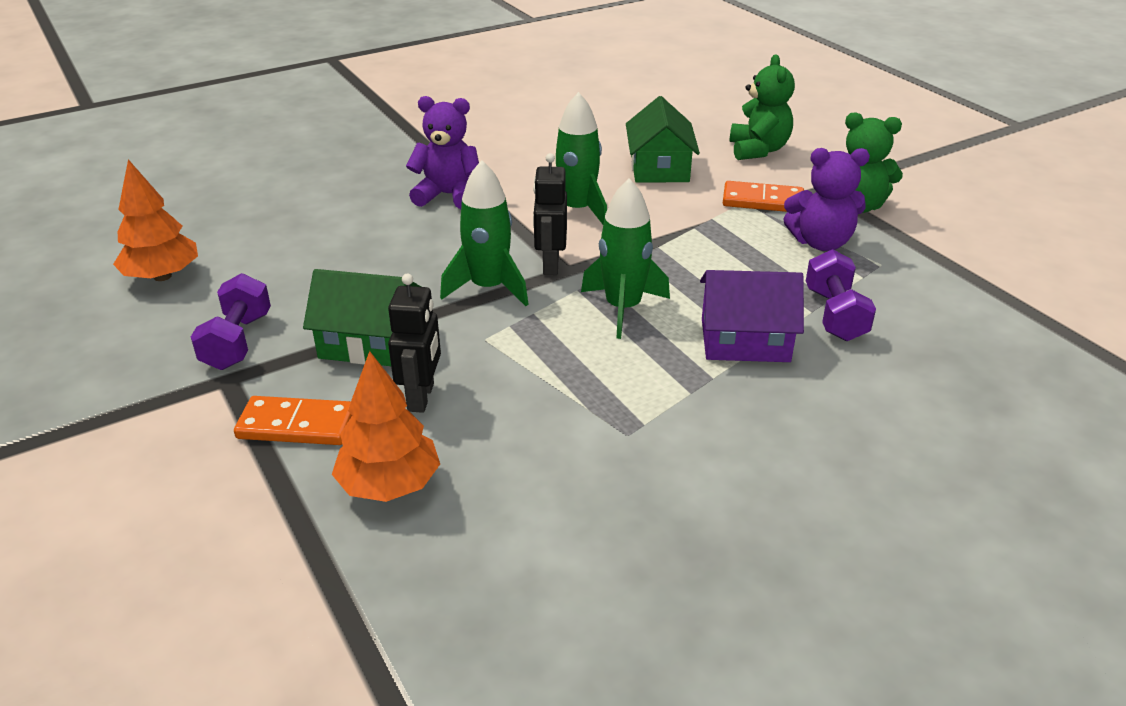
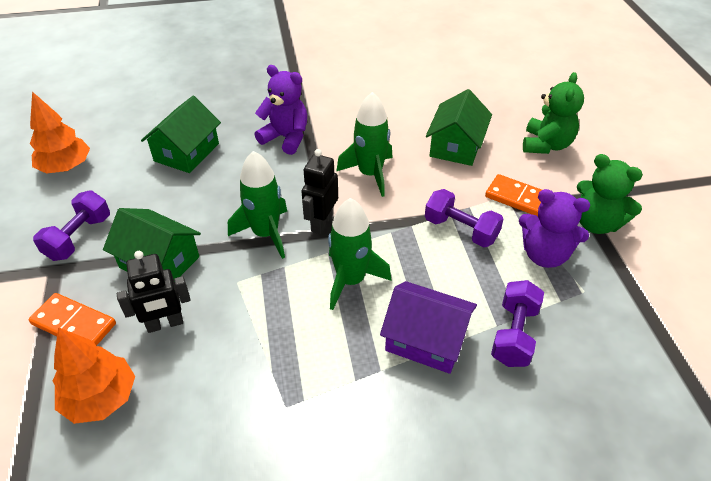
camera: 20 degrees right, 10 degrees up
(325, 231) = (186, 152): none -> green house
(421, 397) = (165, 324): black robot -> black robot turned 45 degrees clockwise
(716, 239) = (460, 230): none -> purple dumbbell

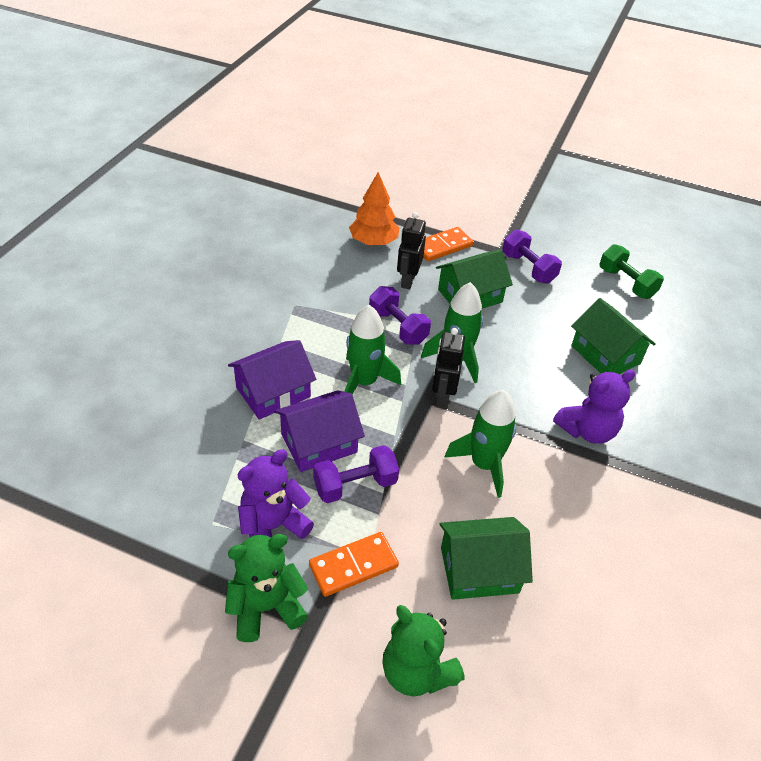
camera: 120 degrees right, 0 degrees up
(66, 167) = (626, 283): orange tree -> green dumbbell
(321, 223) = (442, 397): black robot -> black robot turned 135 degrees counterclockwise
(446, 272) = (319, 443): none -> purple house
(456, 146) = (479, 570): green house -> green house turned 60 degrees counterclockwise
(514, 334) = (226, 443): purple dumbbell -> purple dumbbell (398, 327)

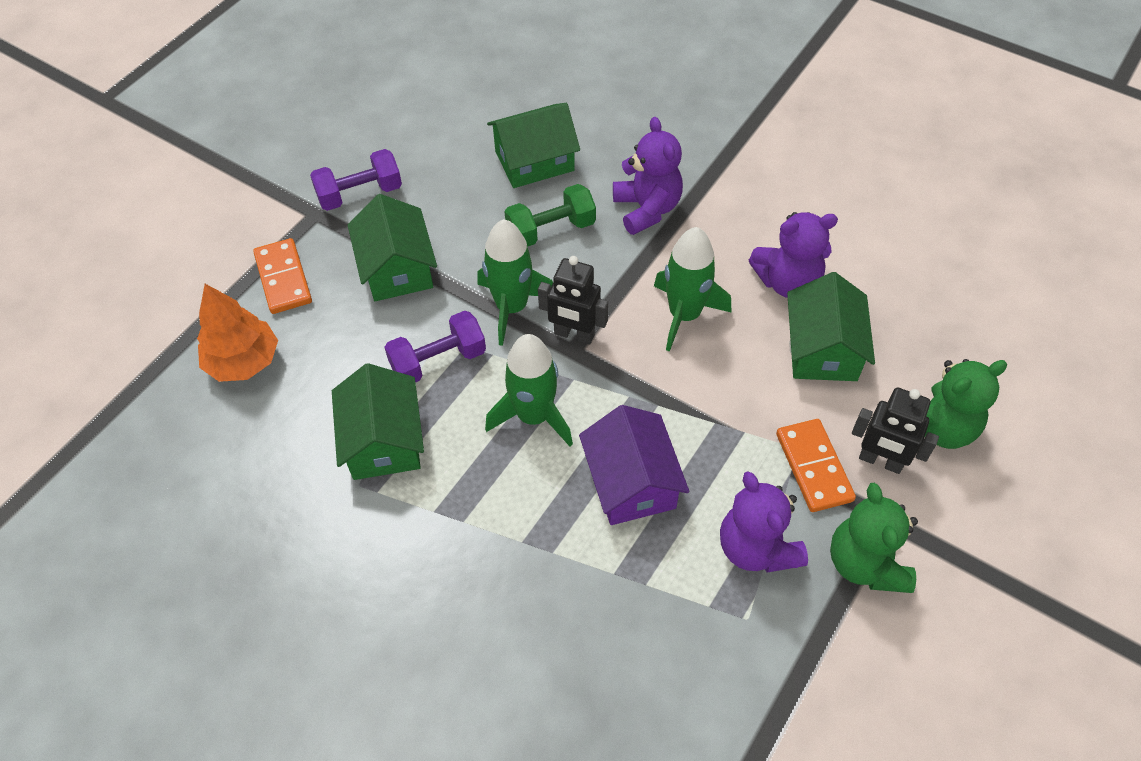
camera: 75 degrees left, 10 degrees up
(273, 392) = (533, 529): purple house -> none
(329, 310) = (383, 440): none -> green house
(355, 485) = (701, 450): purple dumbbell -> none
(408, 280) = (345, 333): black robot -> black robot (880, 461)
(546, 539) = (787, 282): none -> purple teddy bear
(626, 283) = (417, 106): green dumbbell -> green dumbbell (551, 230)

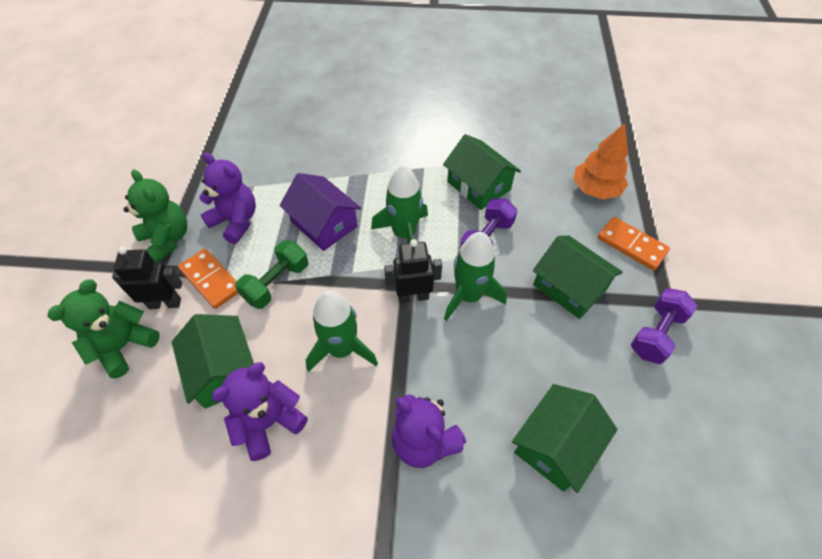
camera: 150 degrees right, 0 degrees up
(551, 230) = (488, 376): green dumbbell -> green dumbbell (277, 283)

